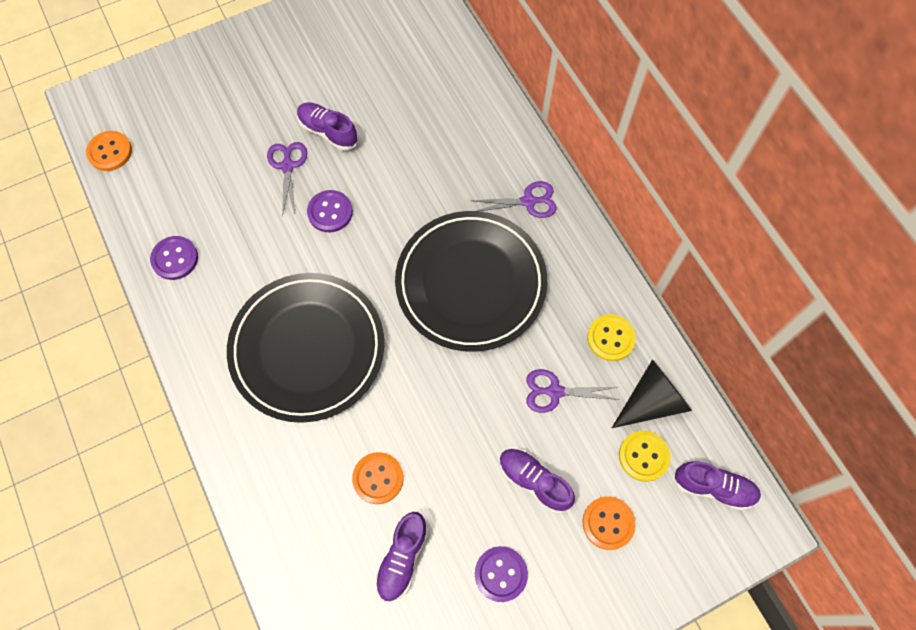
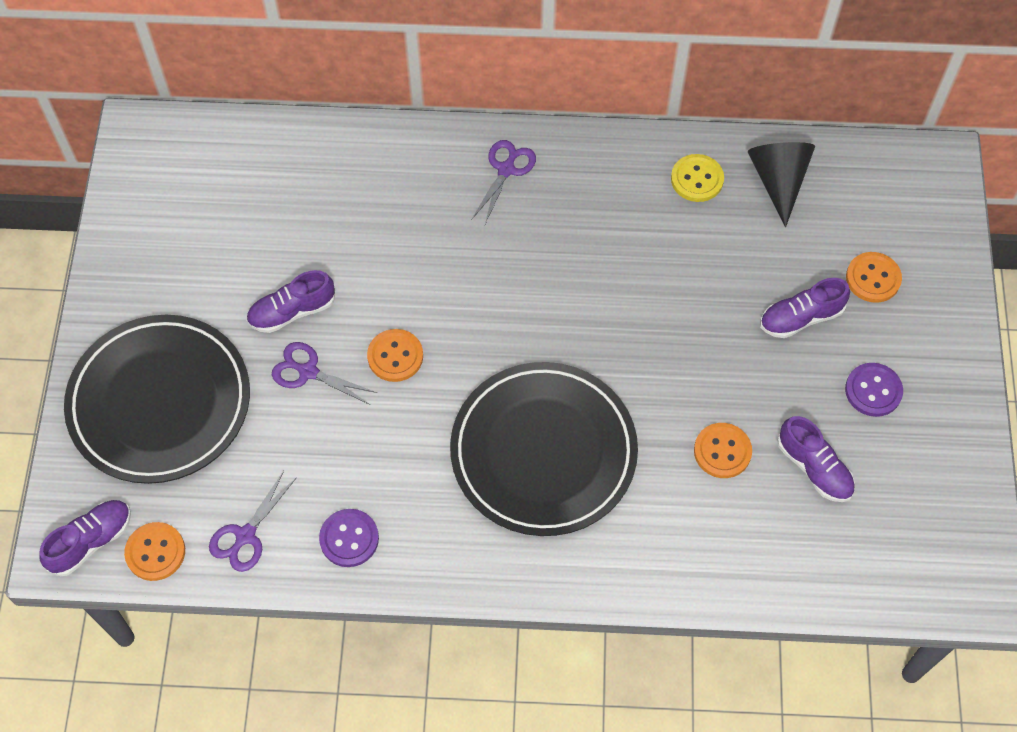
camera: 60 degrees left, 5 degrees down
(330, 212) = (395, 356): purple button -> orange button
(471, 283) = (564, 266): black plate -> black plate (160, 402)
(554, 391) = (722, 254): purple scissors -> purple scissors (245, 536)
(643, 456) = (827, 216): yellow button -> none
(713, 487) = (885, 178): purple shoe -> purple shoe (91, 541)

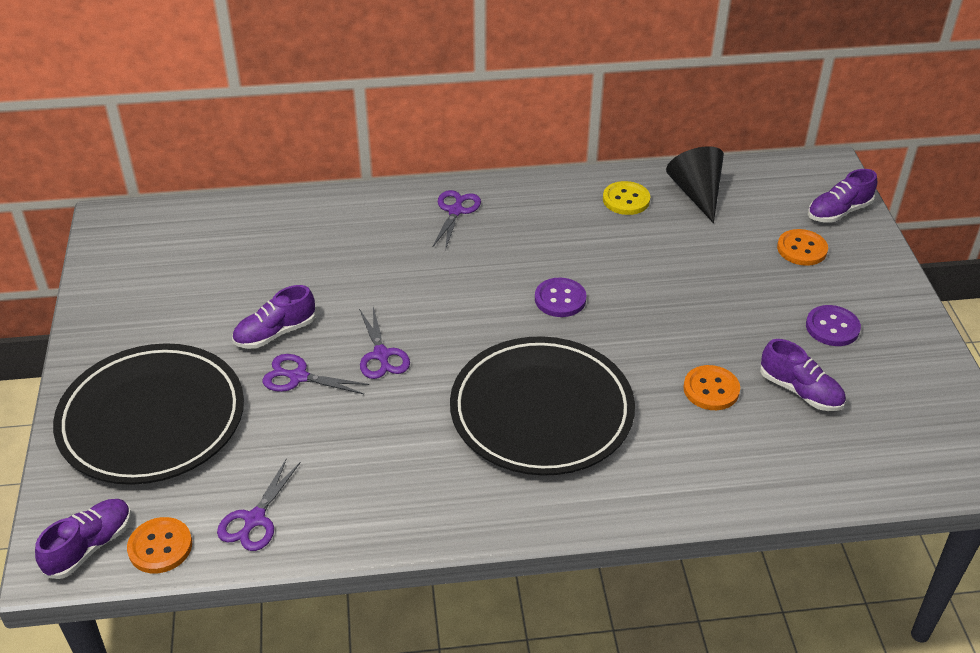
camera: 10 degrees left, 20 degrees down
(349, 539) = (363, 507): purple button -> purple button (560, 299)
(395, 356) = (381, 355): orange button -> purple scissors
(800, 318) = (748, 283): purple shoe -> purple shoe (838, 212)

